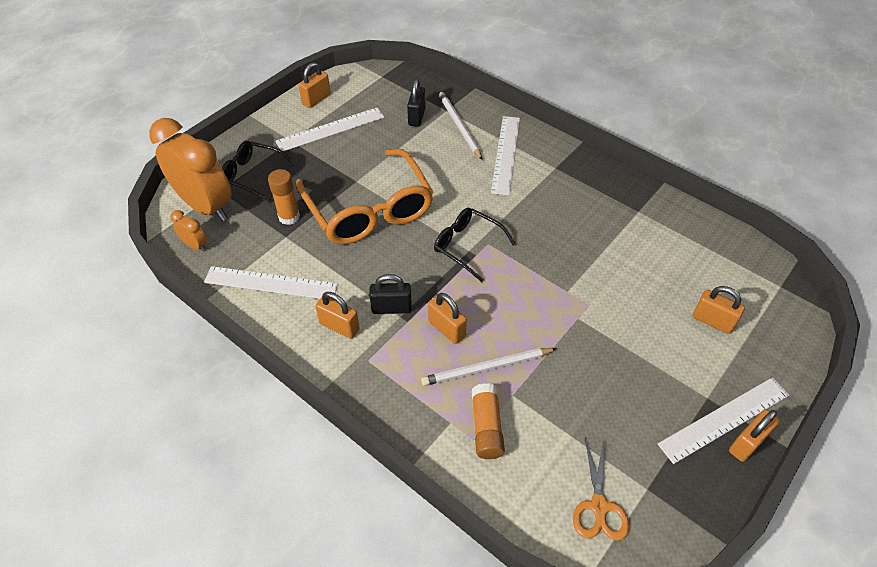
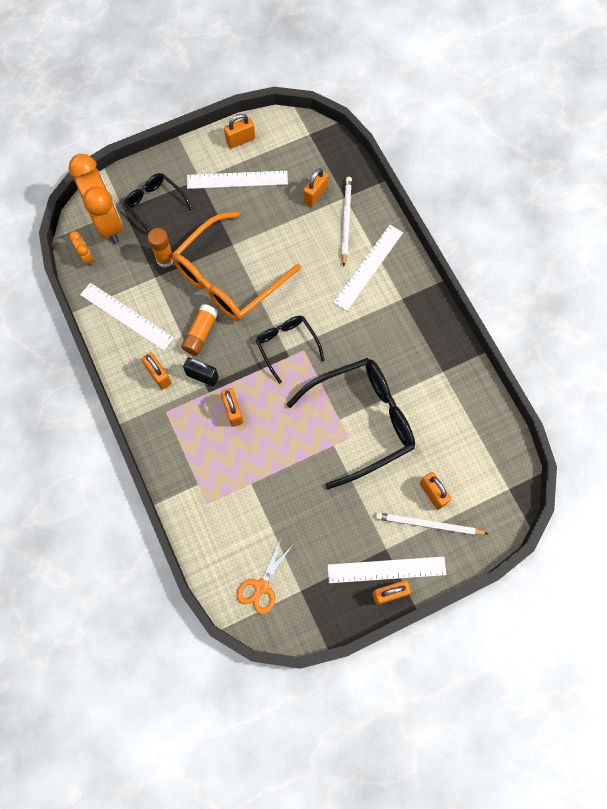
camera: 25 degrees right, 20 degrees up
(368, 209) = (229, 277): orange glasses -> orange glasses turned 45 degrees clockwise
(416, 117) = (315, 195): black padlock -> orange padlock
(486, 368) = (244, 455): white pencil -> white pencil (428, 524)
(486, 427) = (220, 499): orange glue stick -> orange glue stick (200, 333)
(591, 285) = (361, 422): none -> black glasses

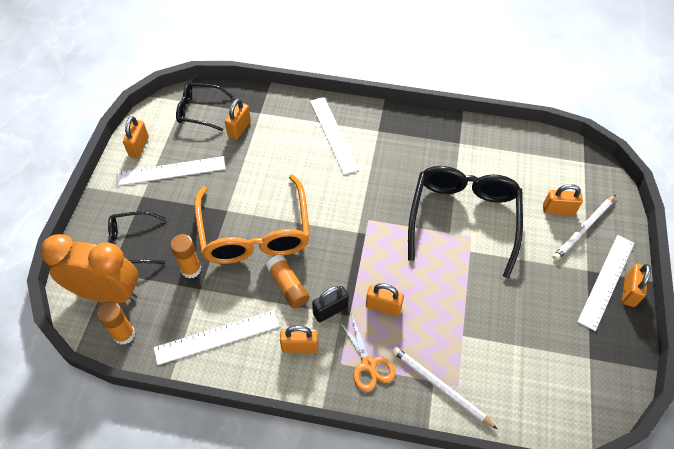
camera: 55 degrees left, 15 degrees down
(86, 257) = (124, 334): orange clock -> orange glue stick
(237, 180) = (172, 171): white ruler -> white ruler turned 45 degrees clockwise
(261, 586) = (568, 388): orange scissors -> orange scissors (368, 364)
(287, 346) = (355, 229): black glasses -> black glasses (200, 111)
(315, 195) = (239, 129): orange padlock -> orange padlock turned 45 degrees clockwise
(346, 220) = (280, 124): white pencil -> white pencil (440, 387)

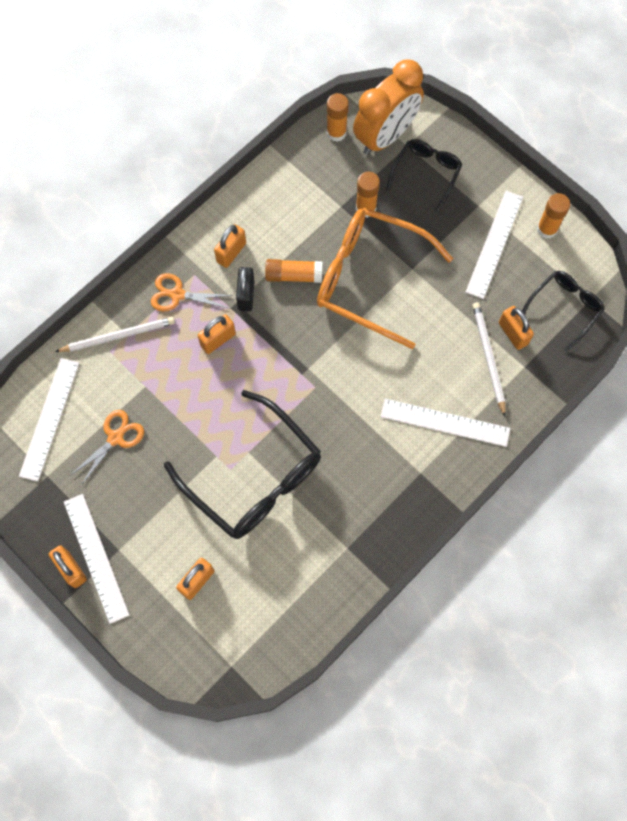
camera: 125 degrees right, 15 degrees up
(139, 147) = (547, 229): orange padlock -> orange glue stick
(217, 337) = (285, 197): white ruler -> white ruler (49, 418)
(518, 328) = (115, 438): none -> orange scissors
(583, 229) = (160, 587): white pencil -> white pencil (488, 357)

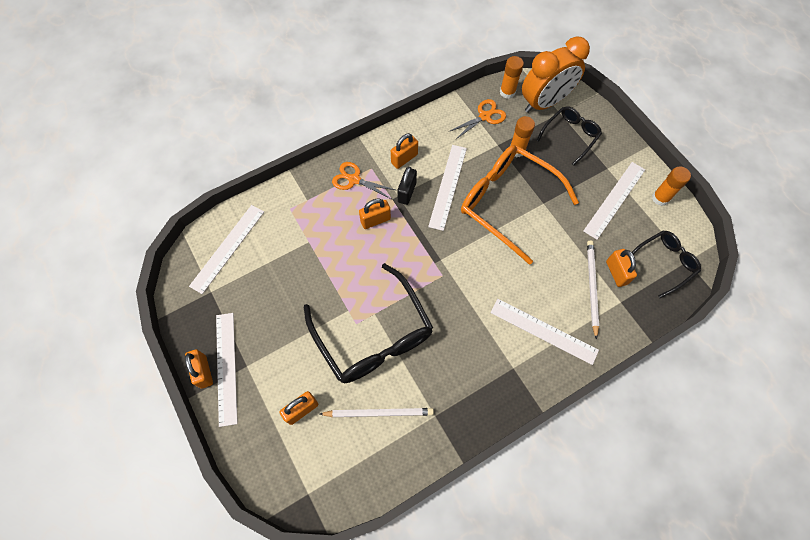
camera: 15 degrees right, 5 degrees down
(115, 438) = (273, 275): orange scissors -> orange scissors (484, 116)
(118, 336) = (300, 199): white pencil -> white pencil (379, 413)
(293, 275) = (448, 186): orange glue stick -> white ruler

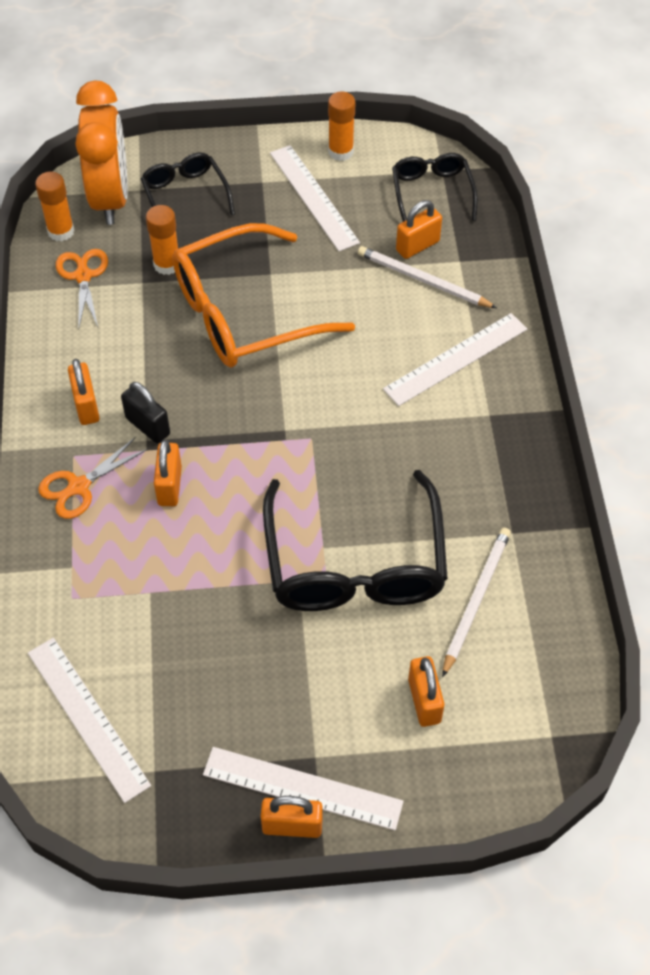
camera: 65 degrees left, 10 degrees down
(373, 334) = (354, 561): black glasses -> black glasses turned 90 degrees clockwise
(448, 186) = (171, 371): white ruler -> none
(616, 273) = (417, 246): orange padlock -> orange padlock turned 45 degrees counterclockwise

